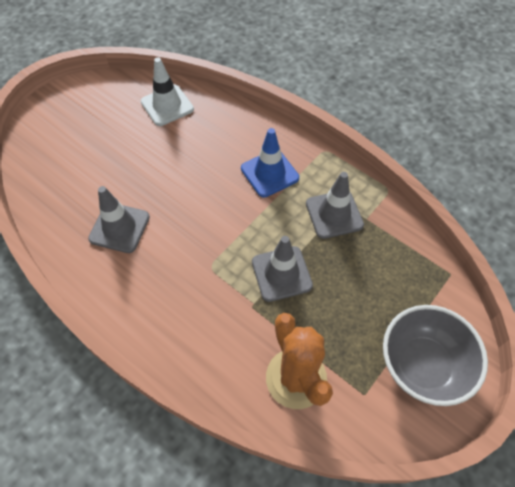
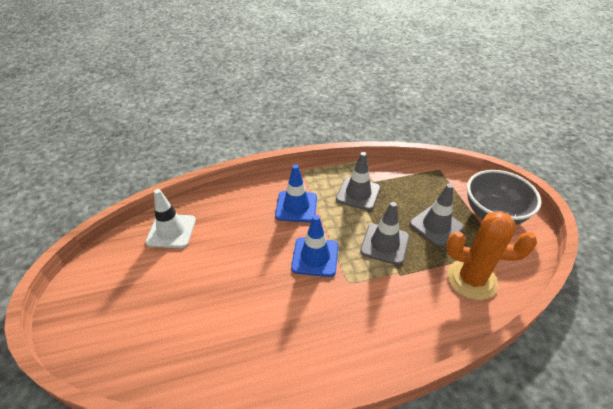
camera: 55 degrees left, 15 degrees down
(119, 228) = (262, 326): grey traffic cone -> grey traffic cone (436, 225)
(219, 224) = (315, 257): none -> blue traffic cone

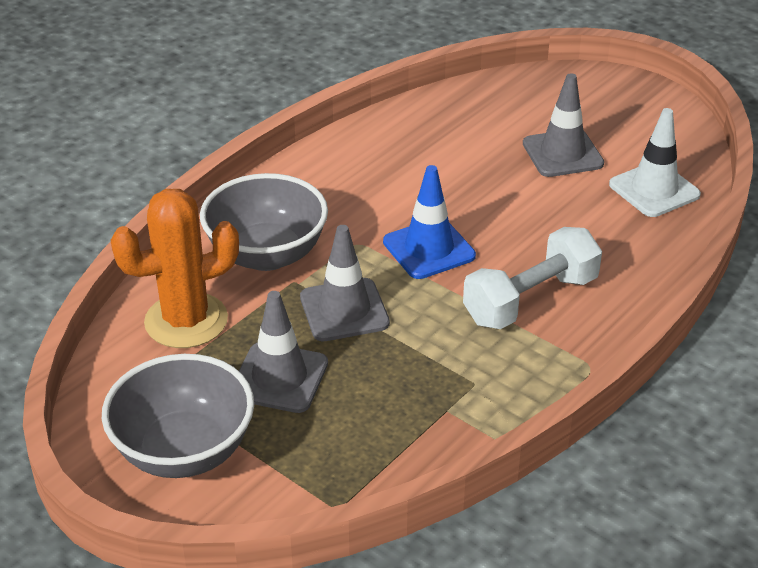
camera: 145 degrees right, 5 degrees down
(296, 206) = (530, 300): blue traffic cone -> white dumbbell
(358, 194) = (453, 371): grey traffic cone -> grey traffic cone (562, 154)
(405, 301) = (267, 254): none -> grey bowl

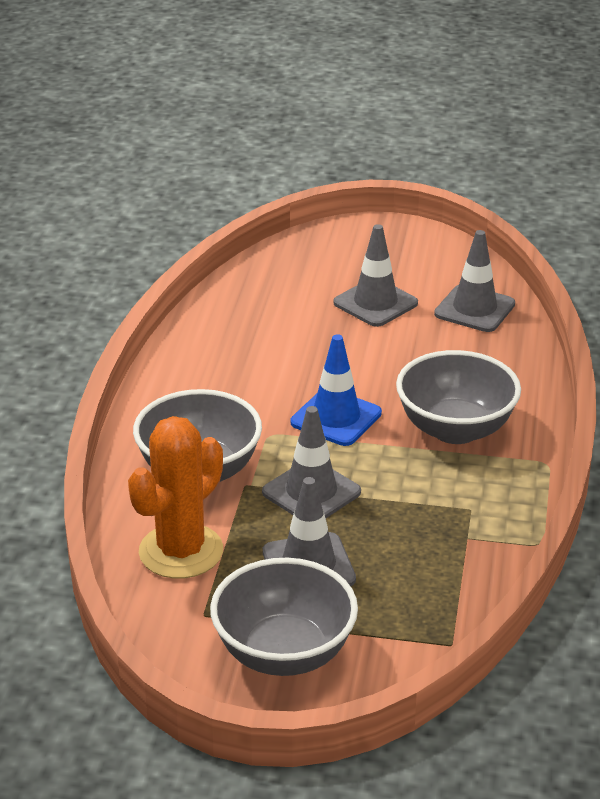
camera: 30 degrees left, 5 degrees down
(530, 300) = (455, 429): white dumbbell -> grey bowl
(654, 190) = (474, 309): white traffic cone -> grey traffic cone

